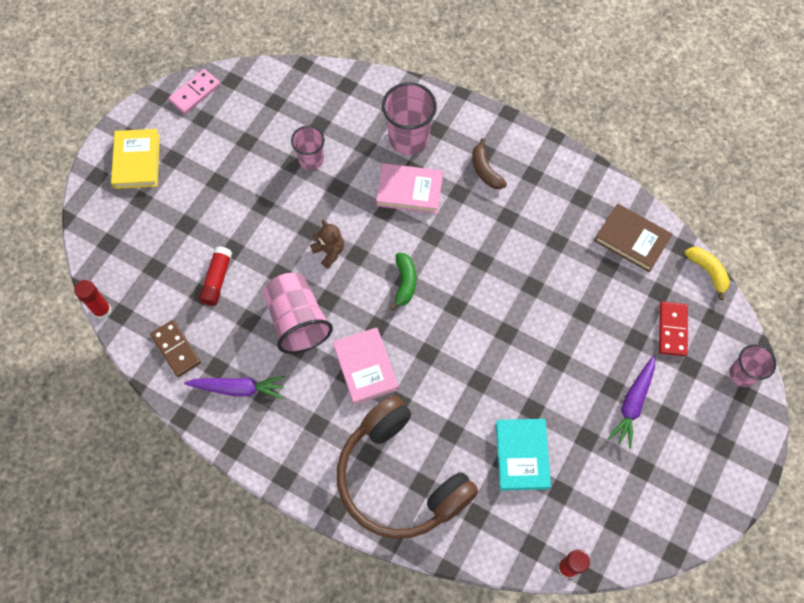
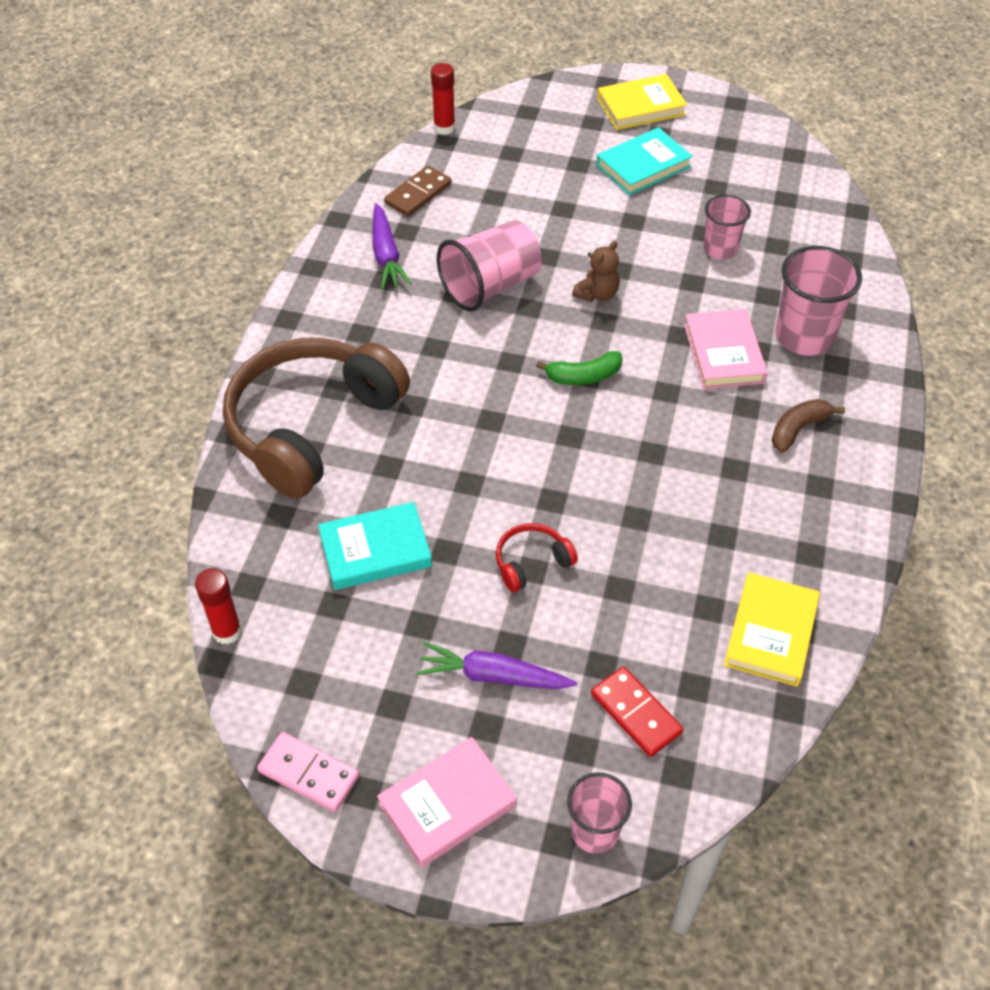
camera: 75 degrees right, 15 degrees down
(195, 93) = (757, 129): pink domino -> pink domino (309, 773)
(206, 180) = (643, 166): none -> turquoise book
(217, 280) = (517, 205): red glue stick -> none
(365, 367) = (450, 362): pink book -> pink book (447, 805)
(553, 358) = (532, 562): none -> red headphones
(632, 239) = (770, 633): brown book -> yellow book
(672, 330) = (636, 713): red domino -> red domino turned 60 degrees clockwise
(707, 272) = (761, 752): yellow banana -> none

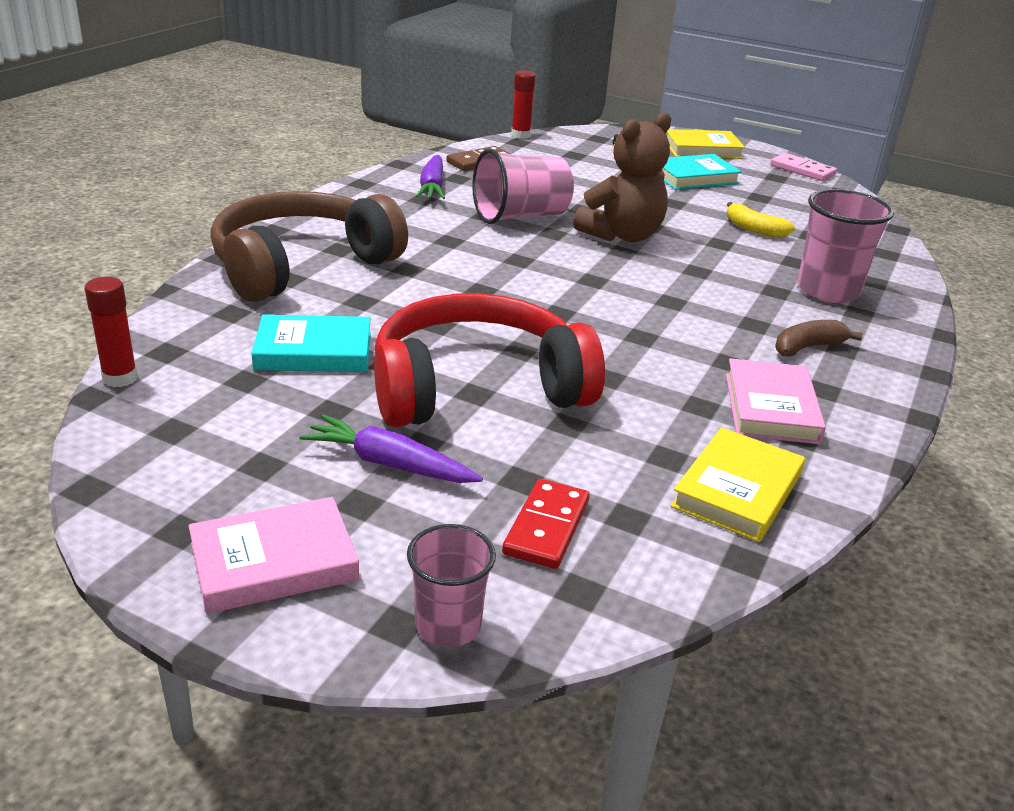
camera: 10 degrees right, 20 degrees down
(309, 773) = (128, 502): pink domino -> pink domino (802, 170)
(532, 562) = (477, 388): red headphones -> red headphones, size x2.47
(583, 376) = (588, 279): green banana -> none
(597, 294) = (622, 235): brown teddy bear -> brown teddy bear, size x1.91
(636, 713) = (546, 527): red domino -> red domino turned 45 degrees clockwise
(720, 249) = (754, 229): pink cup -> yellow banana
(723, 353) = (739, 288): pink book -> pink book (771, 408)

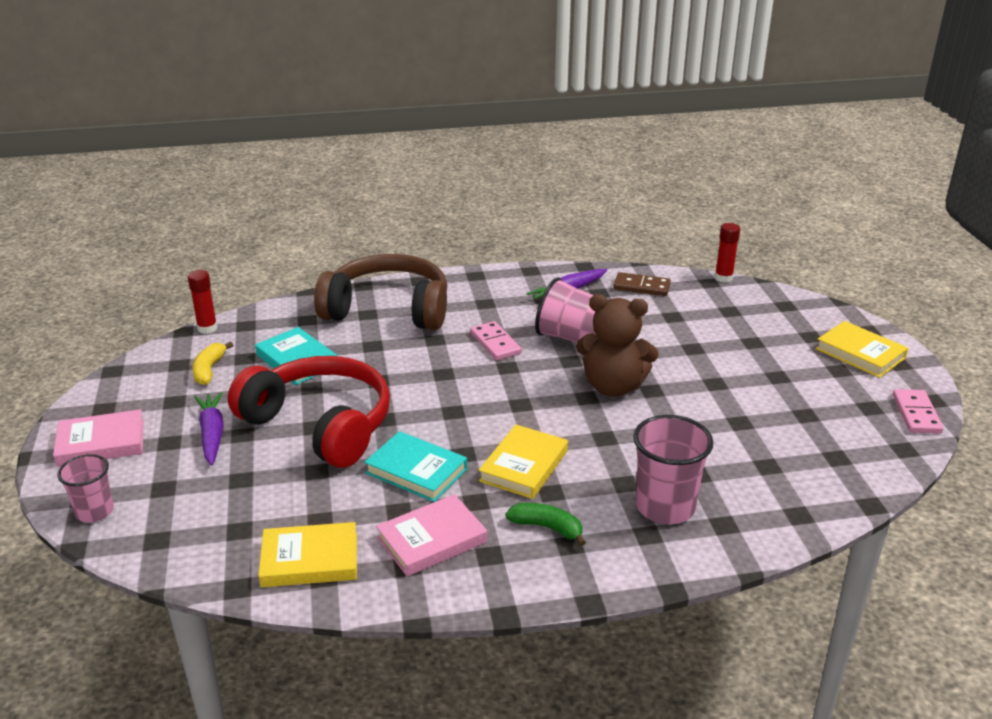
camera: 55 degrees right, 0 degrees up
(274, 562) = (101, 443): pink book -> pink book turned 45 degrees counterclockwise
(466, 247) = (495, 343): none -> pink domino
(546, 527) = (203, 506): red domino -> none
(693, 177) = (787, 372): turquoise book -> turquoise book (416, 471)
(698, 319) = (524, 466): none -> yellow book
(754, 229) = (729, 435): yellow banana -> yellow banana (209, 370)
(807, 347) = (547, 527): brown banana -> green banana

